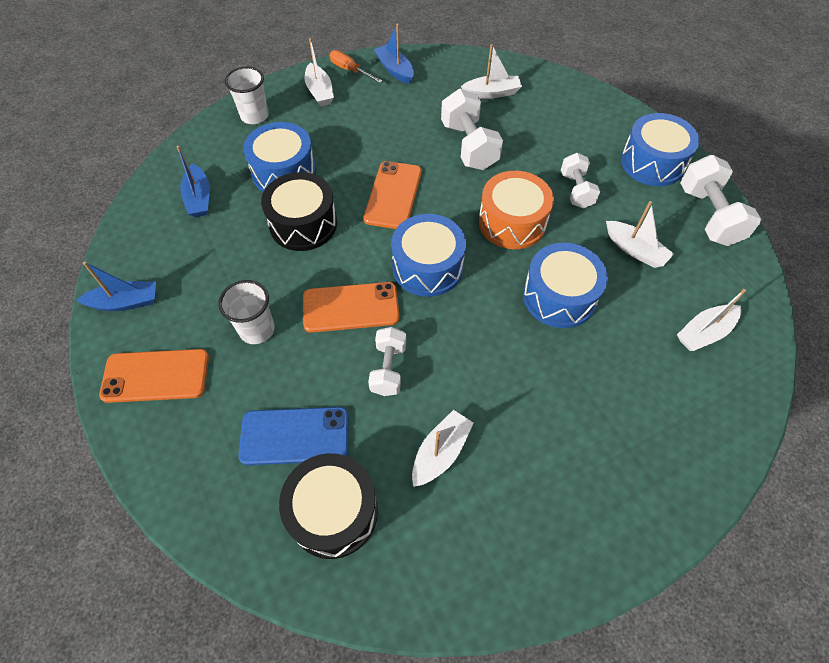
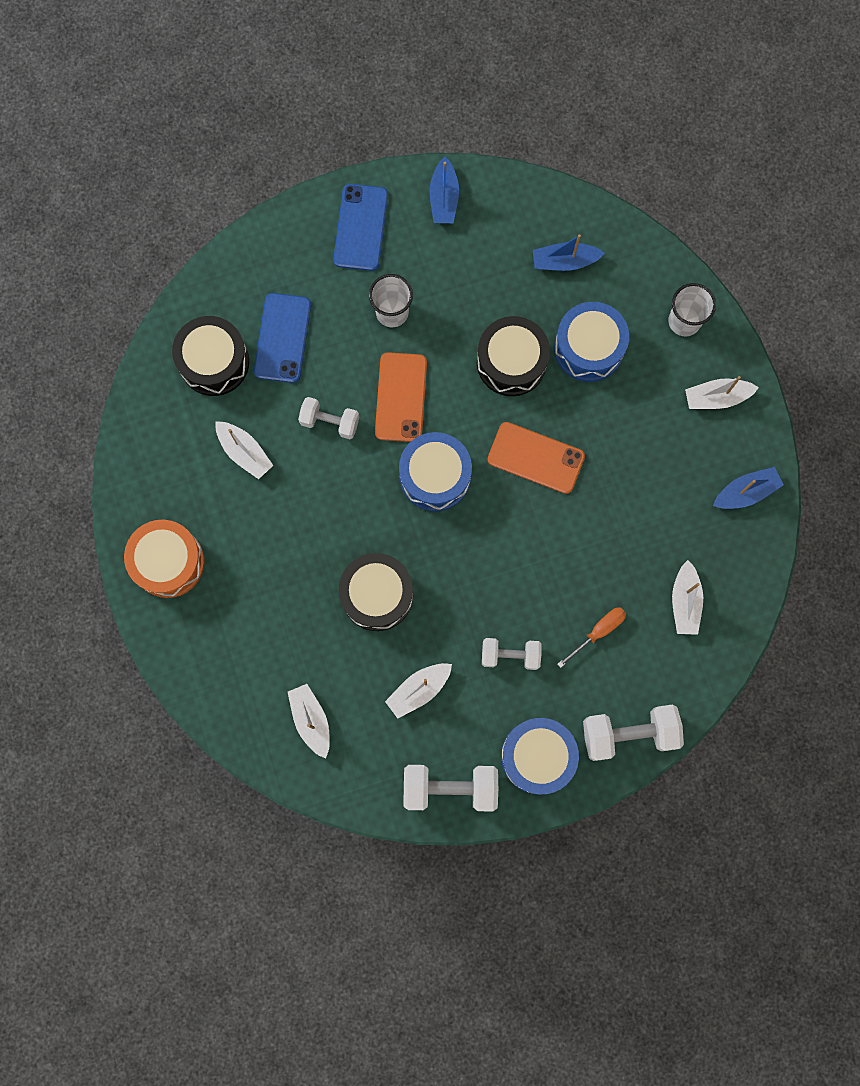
camera: 100 degrees right, 20 degrees up
(156, 376) = (361, 227): orange phone -> blue phone
(350, 70) = (752, 438): orange screwdriver -> orange screwdriver (598, 632)
(469, 146) = (598, 554): white dumbbell -> white dumbbell (629, 733)
(512, 222) = (477, 573): orange drum -> orange drum (168, 562)
(559, 296) = (377, 595): blue drum -> black drum

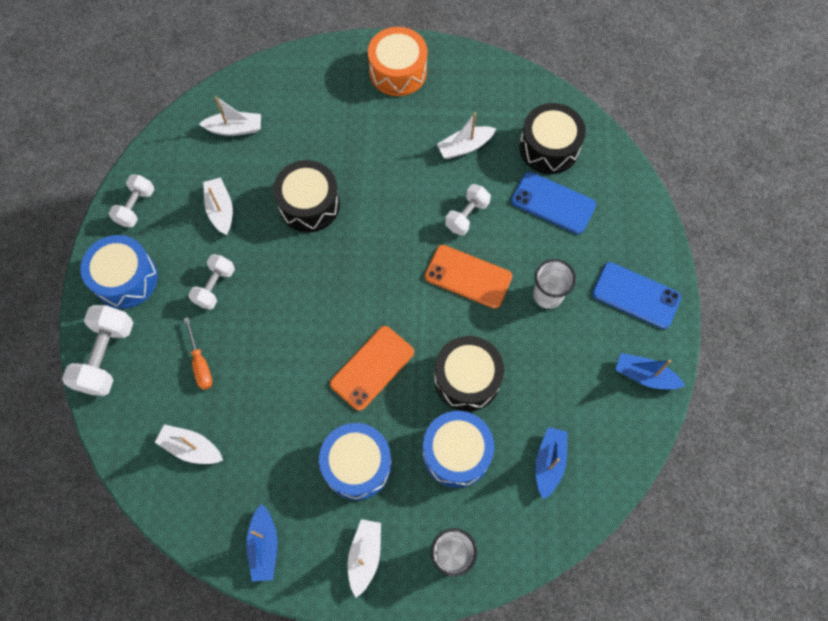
camera: 110 degrees right, 10 degrees down
(435, 476) = (388, 280): blue drum -> blue drum (357, 465)
(450, 787) = (136, 207): white dumbbell -> white dumbbell, size x0.64

